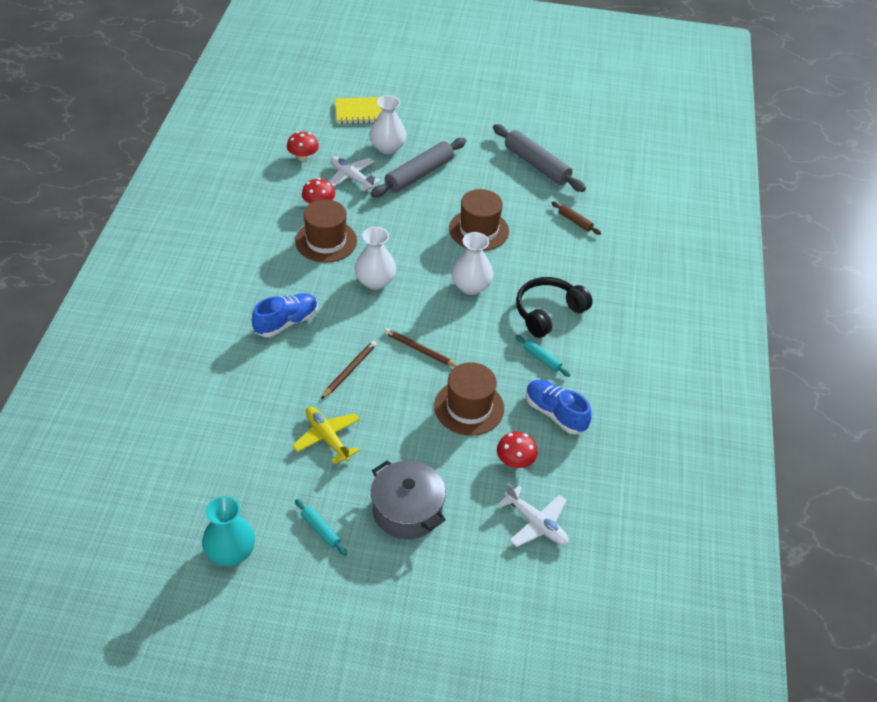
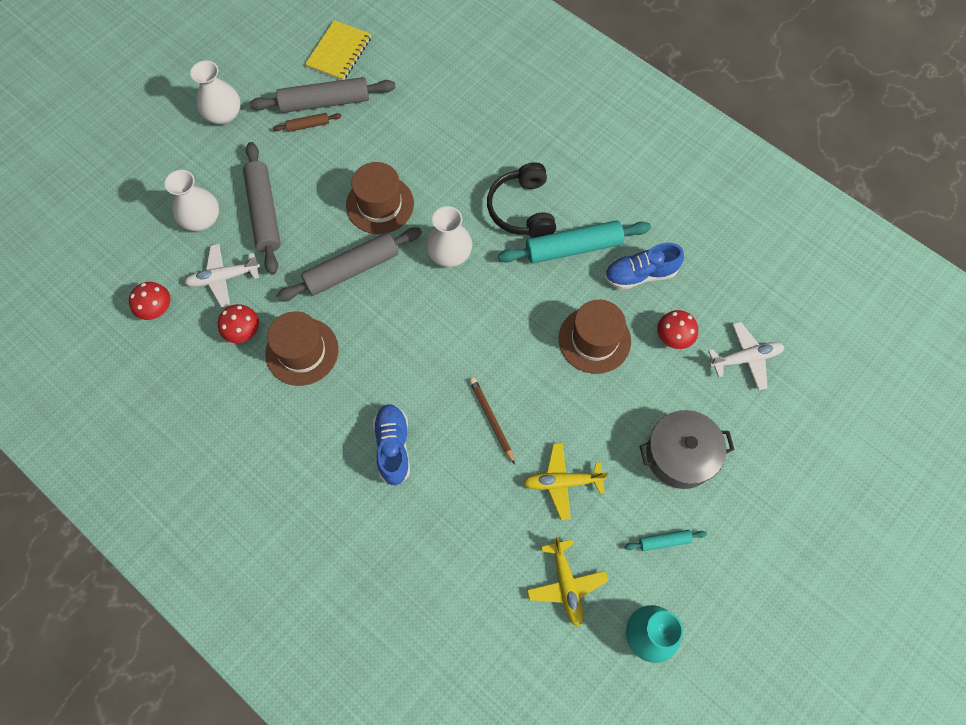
camera: 55 degrees left, 20 degrees up
(241, 476) = (566, 585): none -> yellow plane
(362, 112) = (126, 213): yellow notebook -> yellow notebook (339, 52)
(375, 281) = (389, 335): white vase -> white vase (223, 115)
(412, 238) = (352, 270): none -> grey rolling pin
(420, 350) = (502, 343): brown pencil -> none
(541, 359) = (573, 248): turquoise rolling pin -> turquoise rolling pin, size x2.12
(575, 221) = (423, 118): brown rolling pin -> brown rolling pin (308, 125)

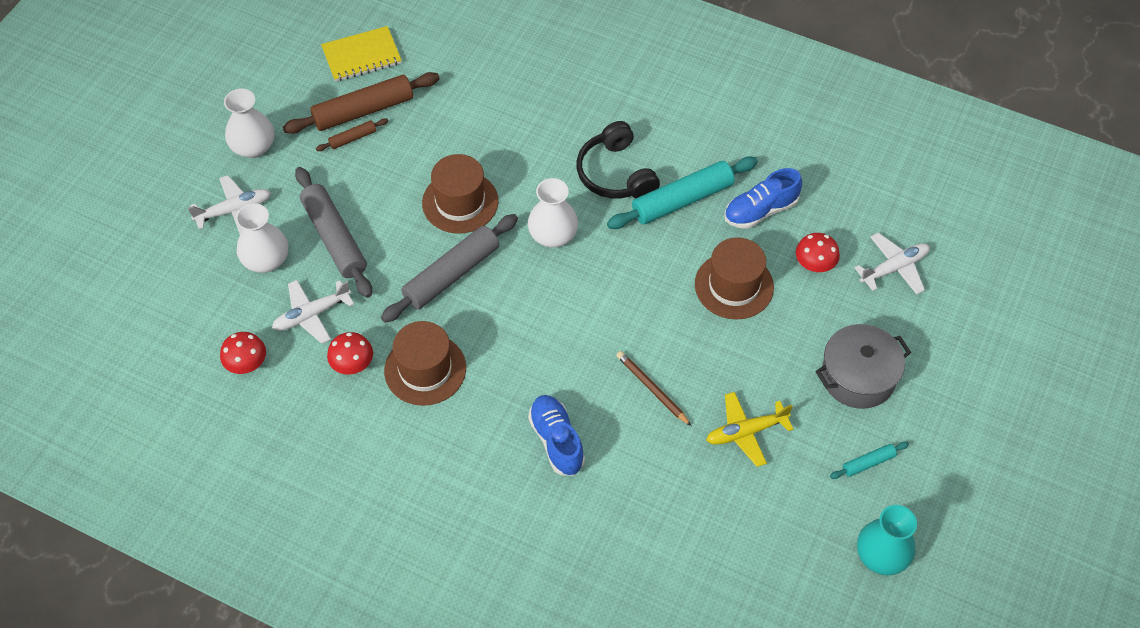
camera: 15 degrees left, 10 degrees down
(190, 168) = (234, 210): none -> white plane
(324, 102) = (363, 111): grey rolling pin -> brown rolling pin
(339, 52) = (362, 56): yellow notebook -> yellow notebook turned 60 degrees clockwise
(566, 585) = (782, 530): yellow plane -> none

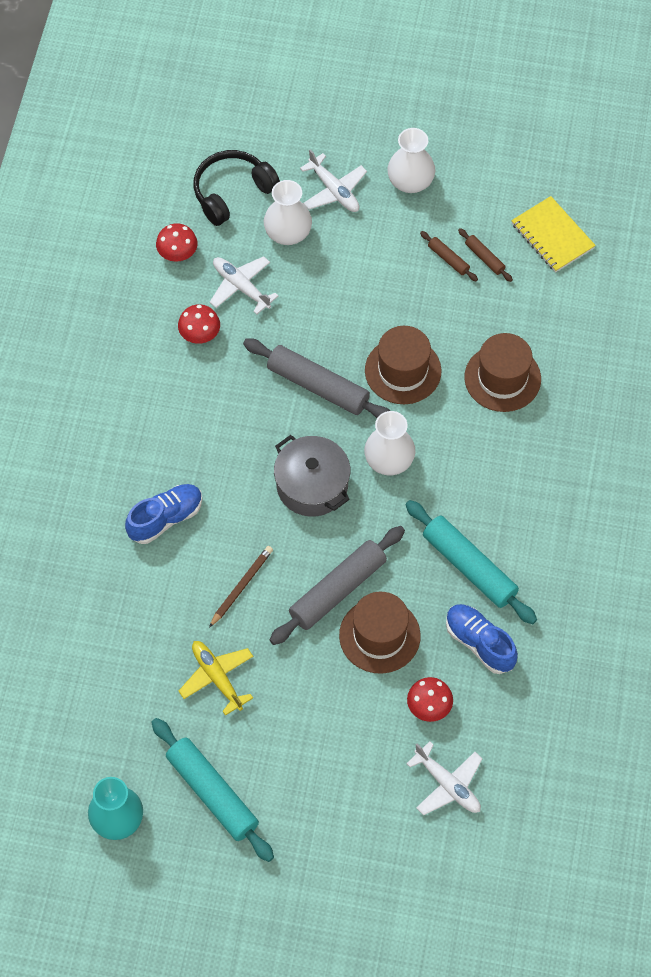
camera: 75 degrees right, 5 degrees up
(334, 238) = (329, 279): grey rolling pin -> grey rolling pin (337, 590)
(363, 111) = (484, 258): brown rolling pin -> brown rolling pin, size x0.47
(425, 369) = (210, 393): brown hat -> brown hat (502, 378)
(616, 173) = (482, 499): black headphones -> black headphones (232, 192)
(858, 377) = (306, 769): grey pot -> grey pot (312, 485)
(868, 463) = (212, 793): turquoise rolling pin -> turquoise rolling pin, size x2.12

